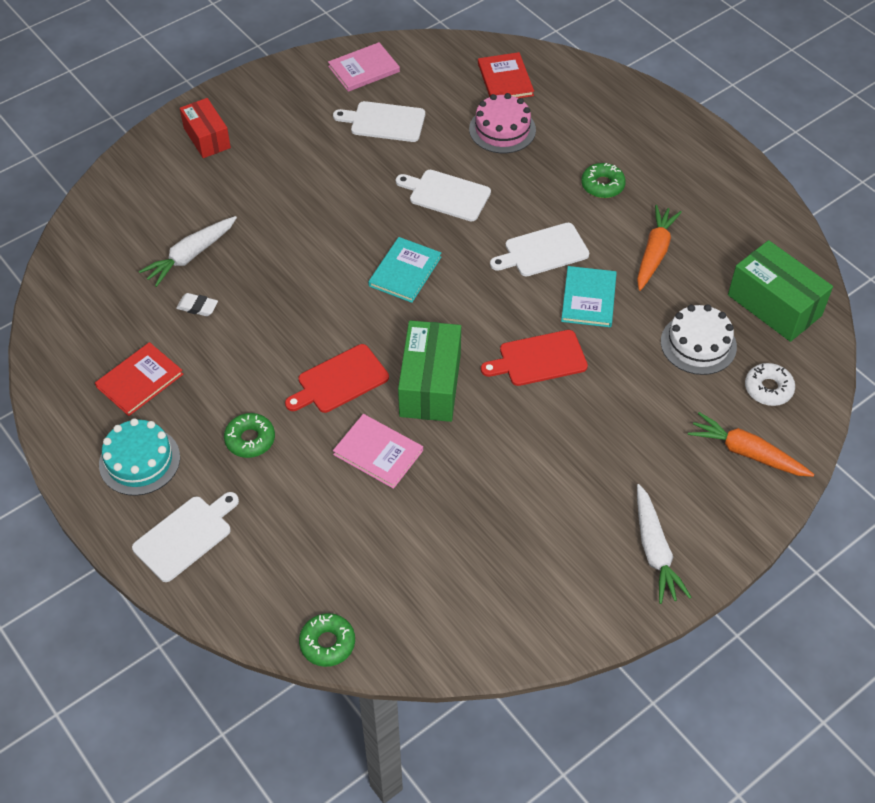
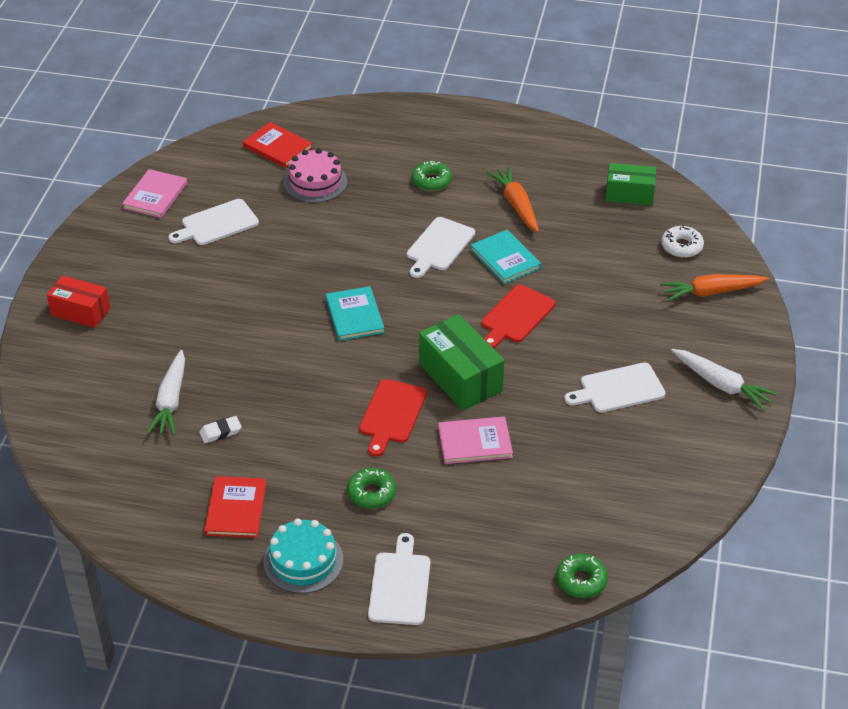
camera: 40 degrees left, 10 degrees down
(446, 195) = (325, 248): white cutting board -> white cutting board (618, 389)
(698, 344) = (609, 245): white cake -> none
(774, 305) = (629, 194): green box -> green box, size x0.67

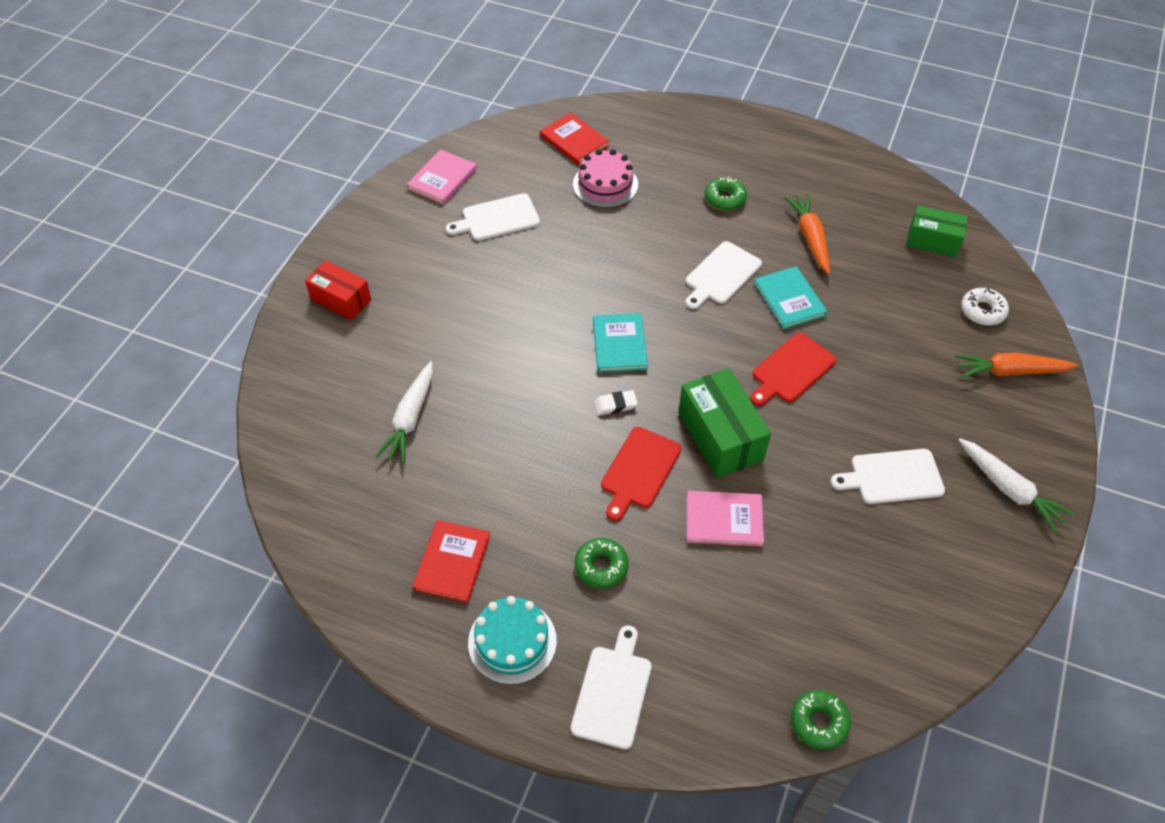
camera: 10 degrees right, 10 degrees up
(220, 432) = (454, 464): white eraser -> white eraser (615, 405)

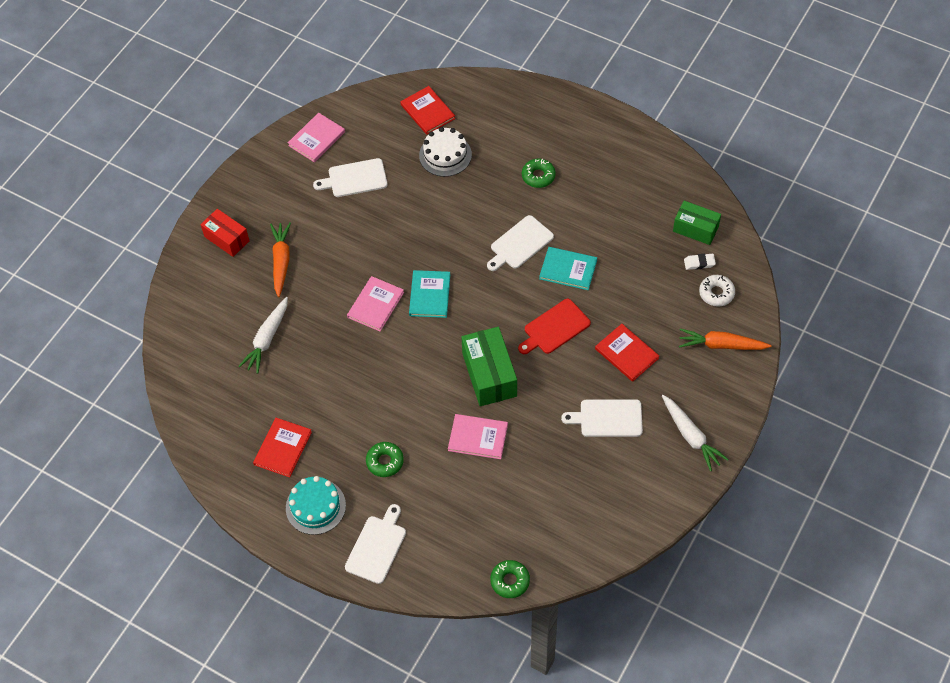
camera: 10 degrees right, 5 degrees up
(550, 362) = (375, 305): none -> pink book
(605, 184) = (445, 155): pink cake -> white cake
(615, 405) = (417, 343): white eraser -> white eraser (699, 263)
(639, 471) = (425, 395): red cutting board -> none
(789, 299) = (568, 269): turquoise book -> turquoise book turned 60 degrees counterclockwise
(810, 238) = (598, 217): orange carrot -> orange carrot (281, 261)
(893, 393) = (626, 353): none -> red book

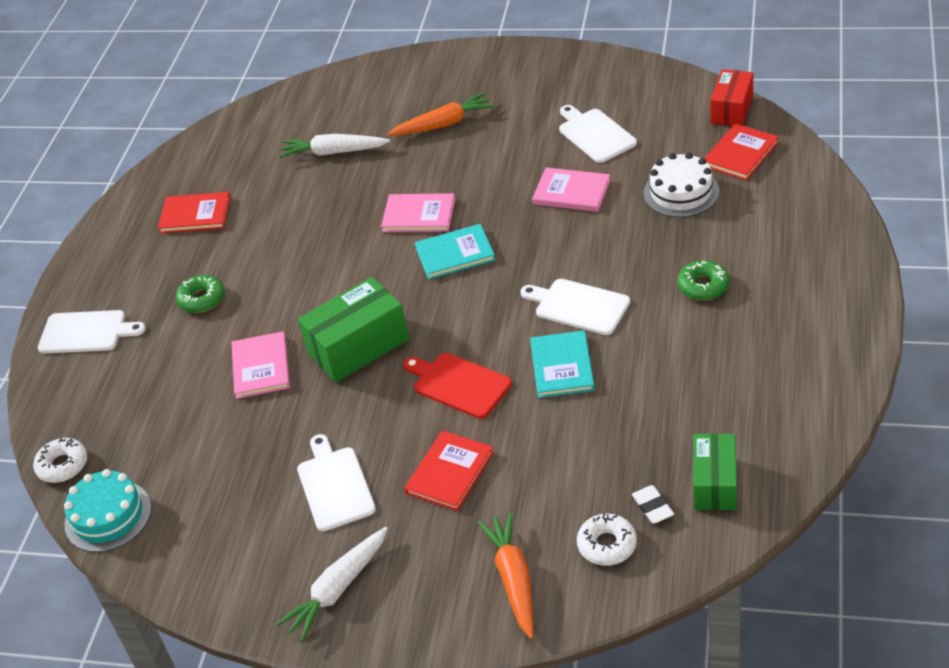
camera: 75 degrees right, 15 degrees down
(227, 239) = (454, 77): red box -> red box (732, 109)
(315, 506) = (127, 266): turquoise cake -> turquoise cake (108, 516)
(316, 139) = (635, 86): pink book -> pink book (571, 192)
(510, 581) = (63, 465): green donut -> white donut

